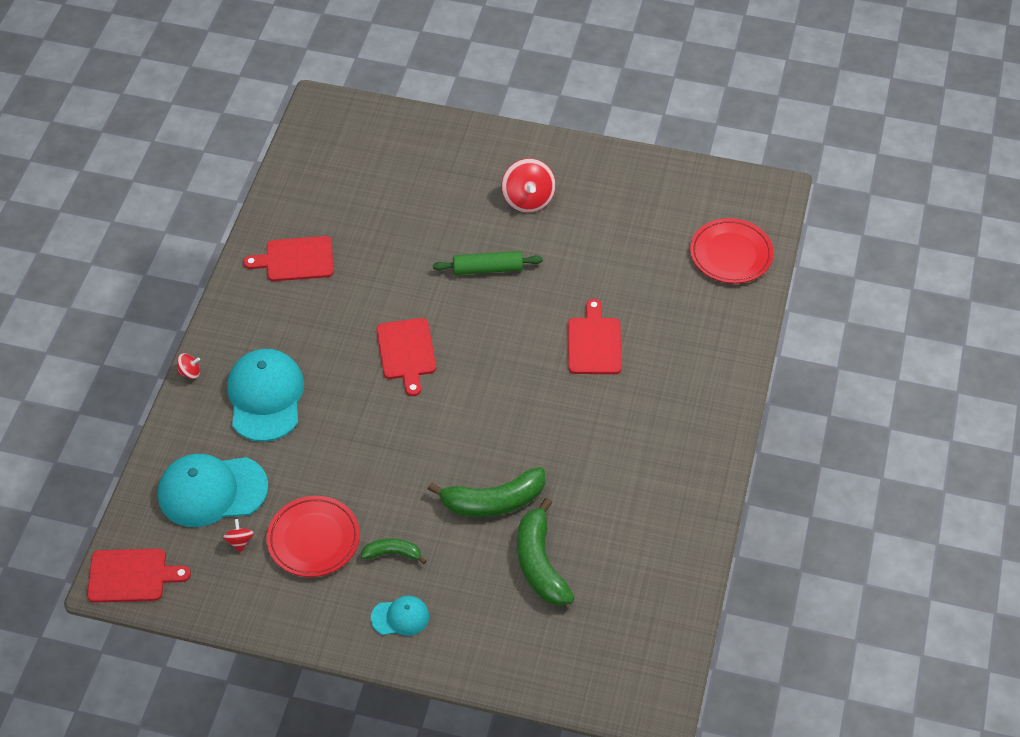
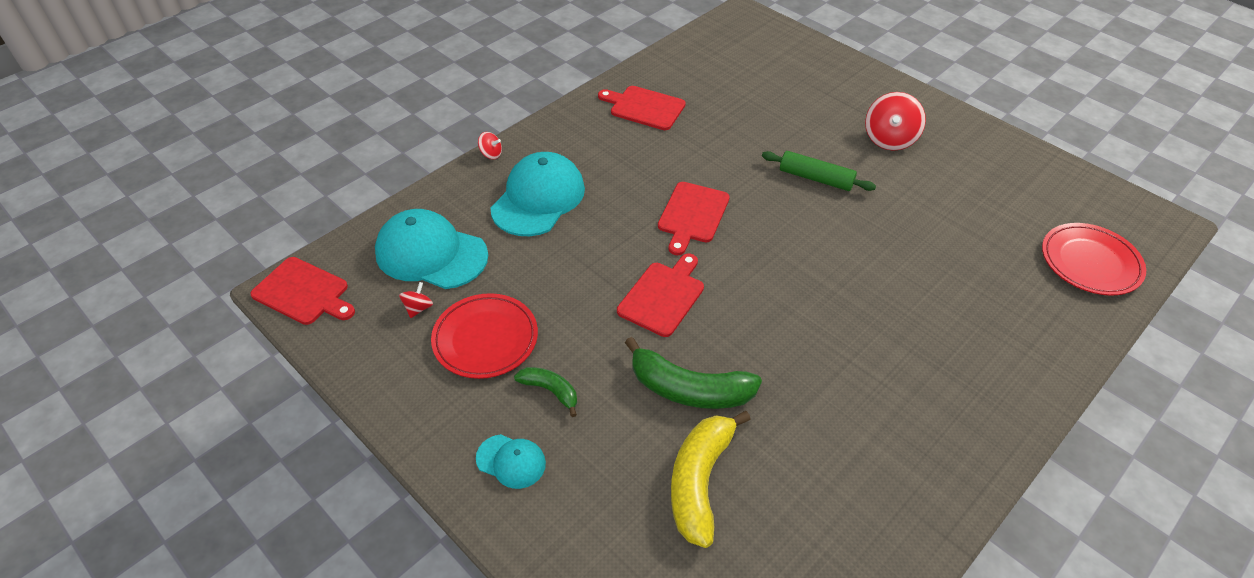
camera: 30 degrees right, 5 degrees down
(540, 563) = (699, 481): green banana -> yellow banana
(594, 343) = (890, 284): red cutting board -> red cutting board (663, 296)

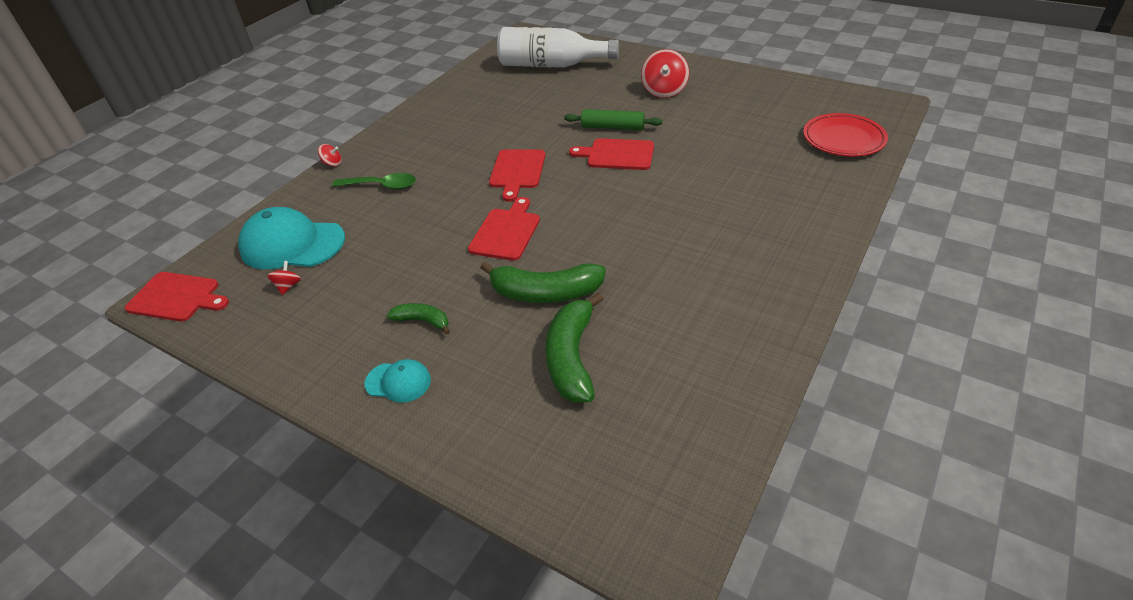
camera: 10 degrees left, 5 degrees down
(485, 339) = (355, 296): red plate -> none
(538, 198) = (381, 186): turquoise cap -> green spoon
(644, 107) = (458, 107): red cutting board -> red cutting board (617, 154)
(699, 481) = (571, 358): yellow banana -> green banana
(764, 70) = (551, 65): none -> white bottle

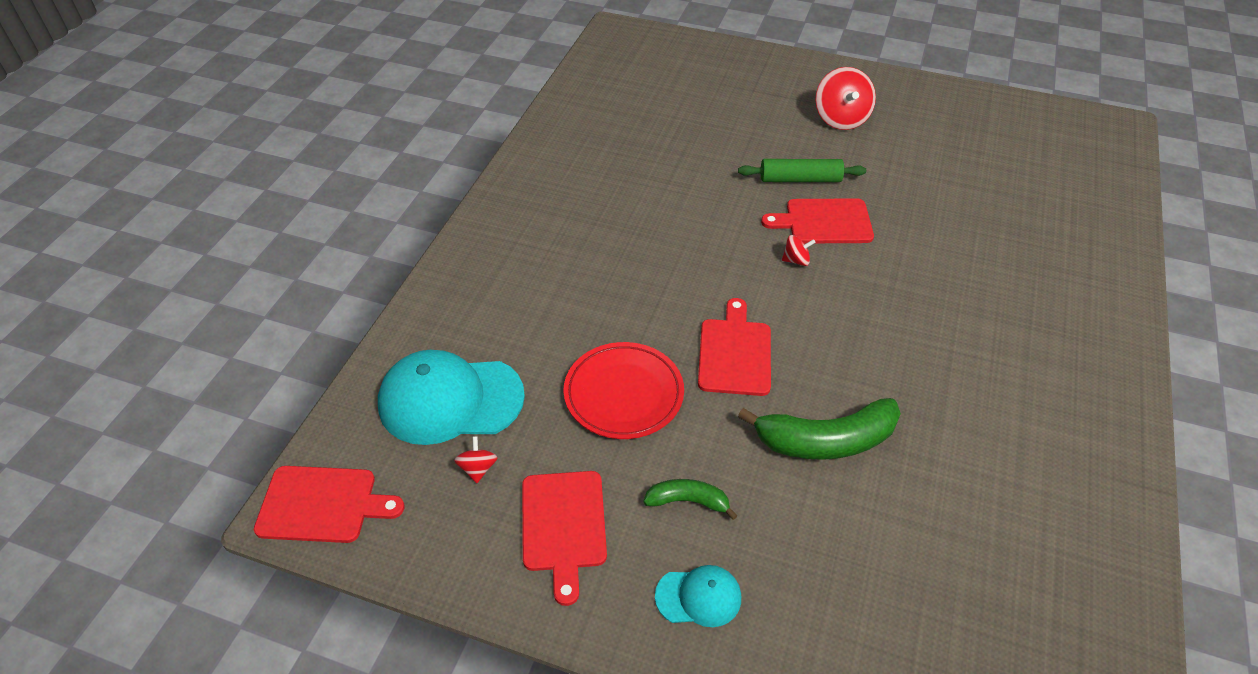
camera: 15 degrees left, 5 degrees up
(332, 163) = (444, 262): red spinning top -> red spinning top (796, 260)
(381, 186) = (532, 294): green spoon -> none
(517, 171) = (707, 257): red cutting board -> red cutting board (563, 526)
(551, 65) = (677, 83): white bottle -> none
(571, 358) = (899, 532): green banana -> none
(843, 139) = (1084, 181): red plate -> red plate (623, 394)

